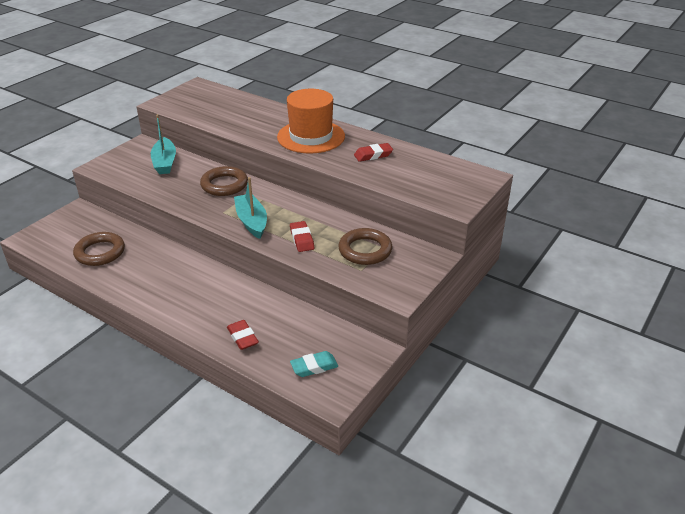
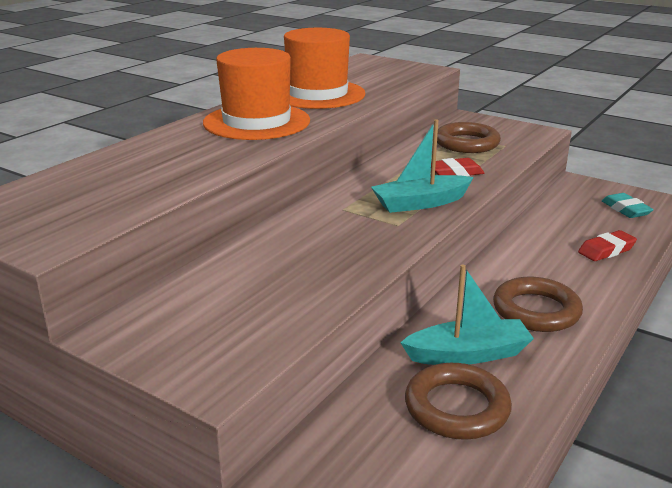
camera: 90 degrees left, 10 degrees down
(165, 162) = (217, 292): turquoise boat -> turquoise boat (468, 354)
(224, 185) = (313, 228): brown ring -> brown ring (536, 310)
(373, 155) = (317, 94): red eraser -> orange hat

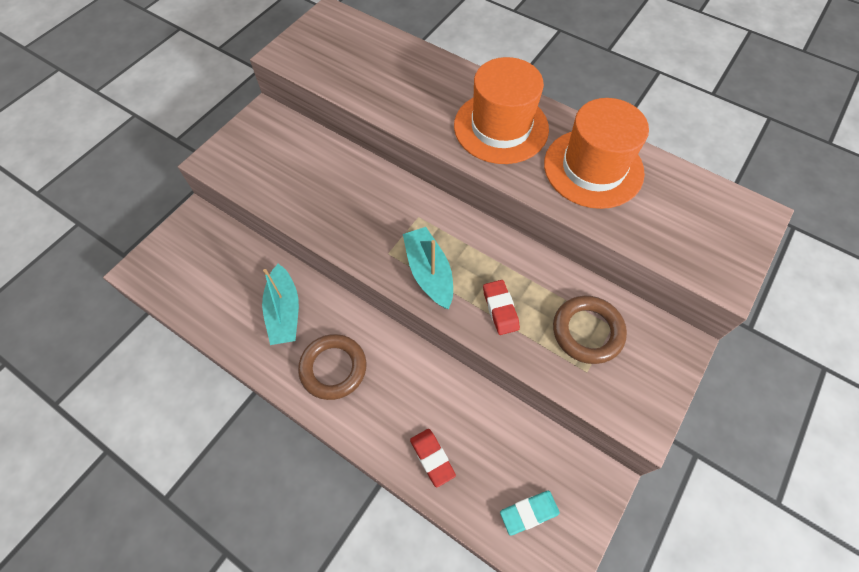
camera: 90 degrees right, 35 degrees up
(456, 407) = (232, 298): brown ring -> none

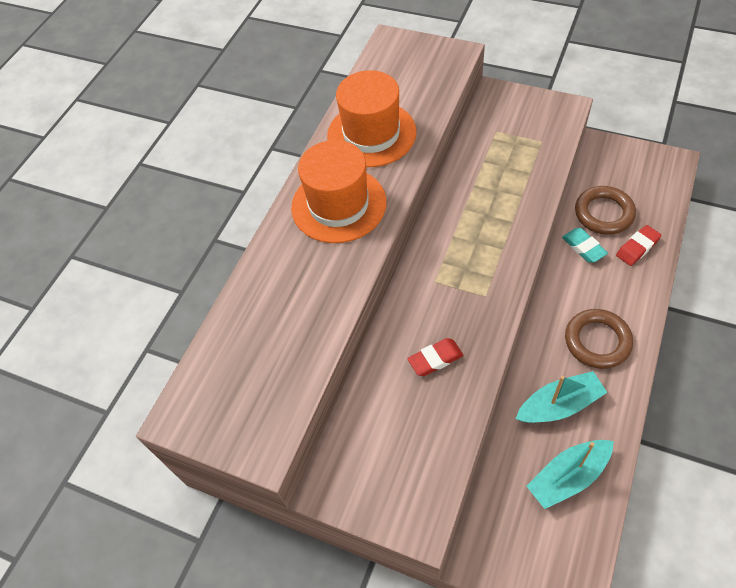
camera: 95 degrees left, 5 degrees down
(429, 272) = (494, 258): turquoise boat -> turquoise boat (568, 477)
(500, 309) = (510, 201): red eraser -> red eraser (435, 359)
(529, 513) = (645, 182): turquoise eraser -> turquoise eraser (583, 247)
(587, 331) = (507, 145): brown ring -> brown ring (603, 213)

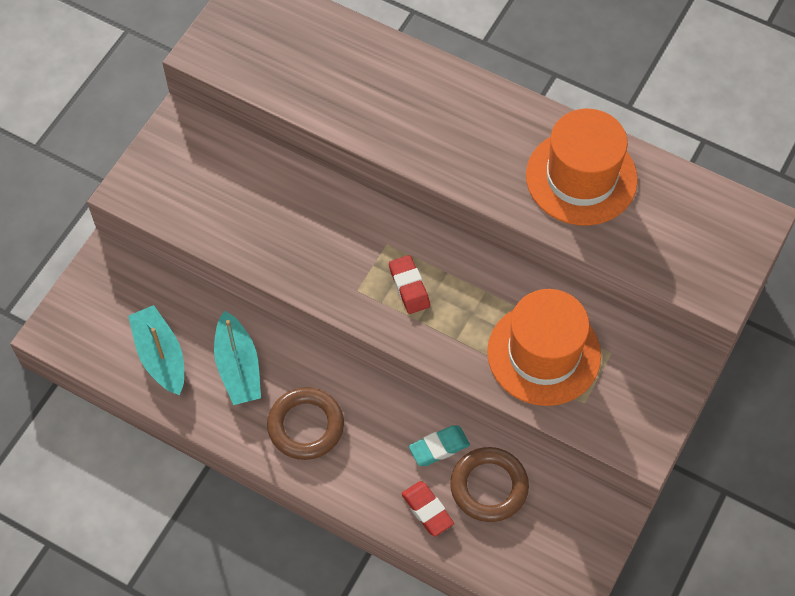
camera: 90 degrees right, 5 degrees up
(338, 205) = (475, 134): orange hat -> orange hat (544, 354)
(435, 359) = (290, 229): red eraser -> red eraser (409, 287)

